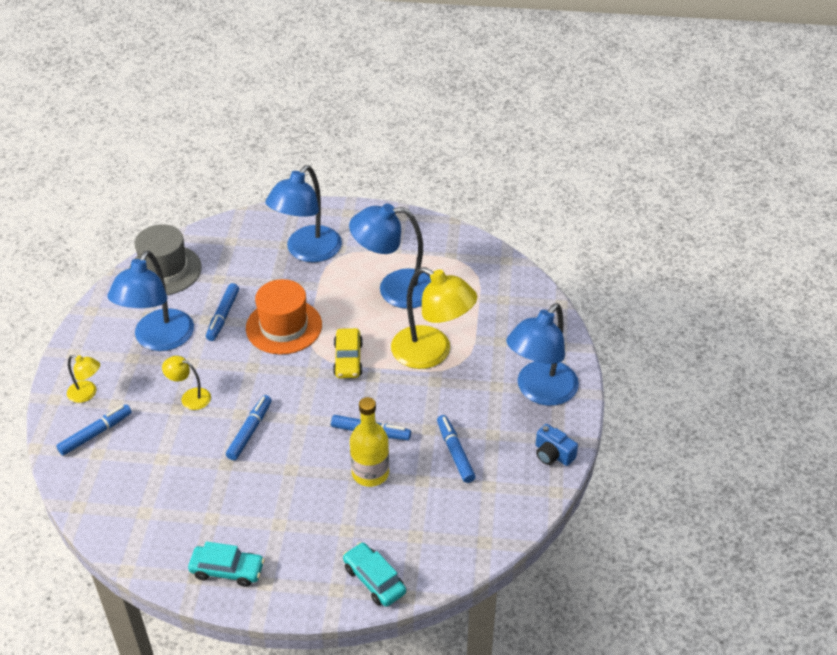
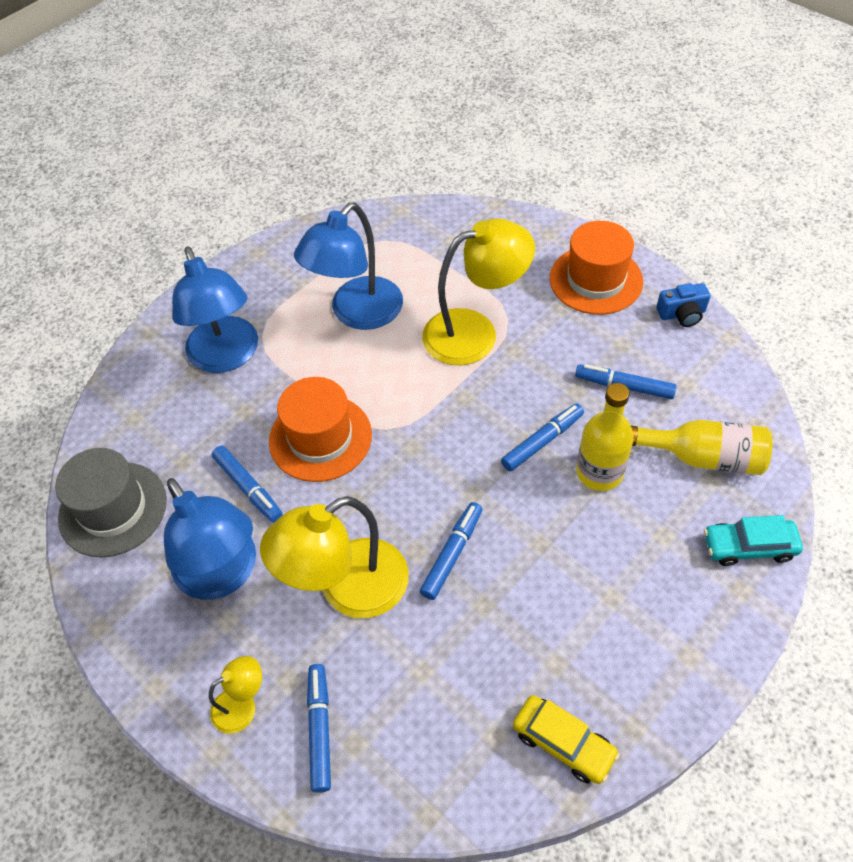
camera: 50 degrees left, 10 degrees up
(190, 397) = (348, 589): yellow lamp -> yellow lamp, size x2.10
(227, 570) = (646, 687): turquoise car -> none
(250, 431) = (452, 554): blue marker -> blue marker turned 60 degrees clockwise
(348, 359) = (422, 406): yellow car -> yellow car (563, 743)
(430, 523) = (703, 457): none -> yellow bottle
(540, 391) = (595, 280): blue lamp -> orange hat

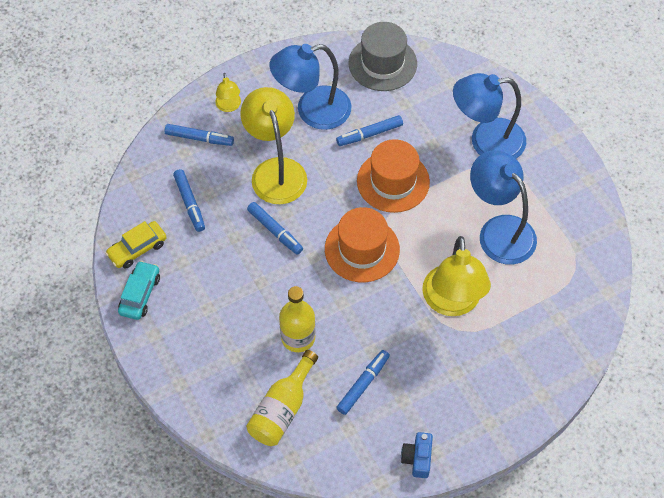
camera: 105 degrees right, 5 degrees up
(542, 441) = (337, 312): blue marker -> blue marker (189, 203)
(595, 280) = (477, 409): orange hat -> orange hat (362, 249)
(749, 547) = (205, 403): turquoise car -> turquoise car (140, 294)

